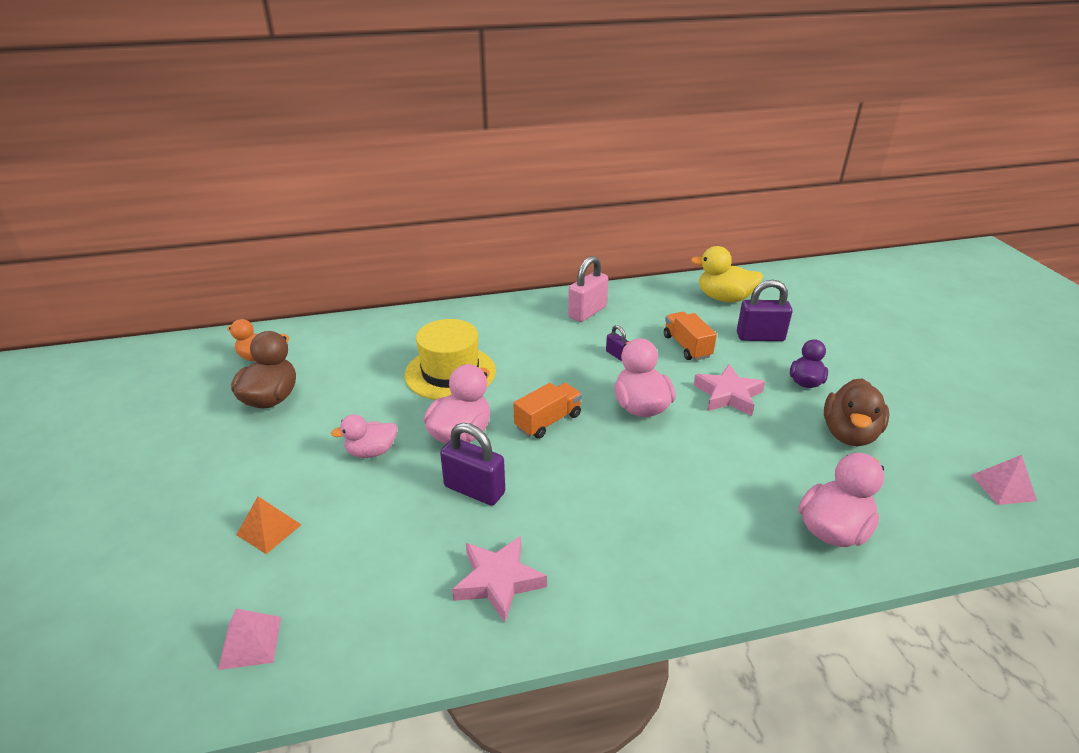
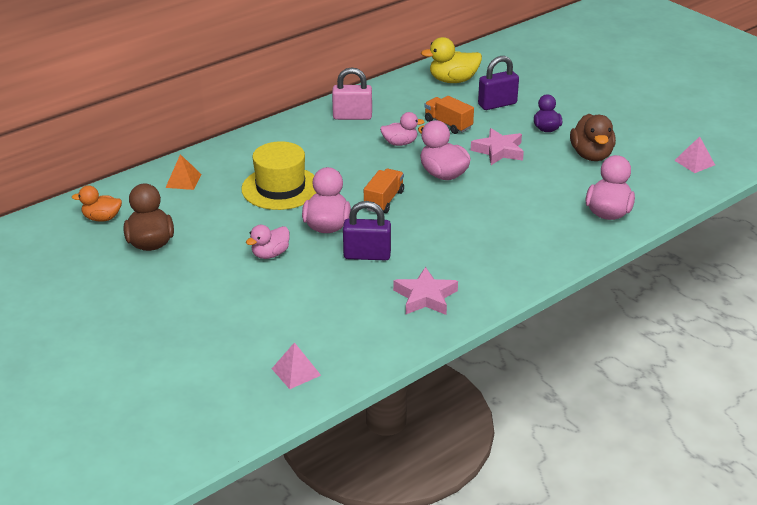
camera: 25 degrees left, 0 degrees up
(269, 529) = (243, 317): orange pyramid -> orange pyramid (183, 180)
(587, 312) = (352, 116): pink padlock -> pink padlock turned 75 degrees clockwise
(617, 355) = (400, 143): purple padlock -> pink duck

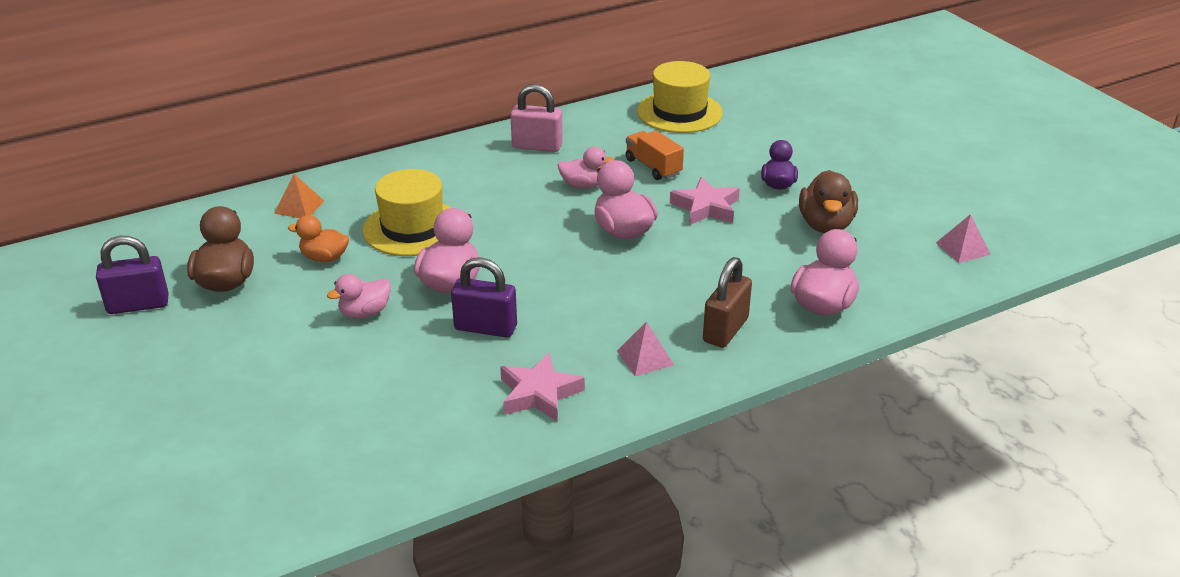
camera: 10 degrees right, 0 degrees up
(102, 218) = (183, 244): orange duck -> orange duck (324, 258)
(296, 372) = (332, 477): pink pyramid -> pink pyramid (645, 358)
(384, 201) = (535, 258): orange truck -> none
(453, 80) = (679, 112): yellow duck -> yellow hat
(497, 104) = (725, 147): purple padlock -> purple padlock (138, 305)
(544, 238) = (725, 330): none -> brown padlock

